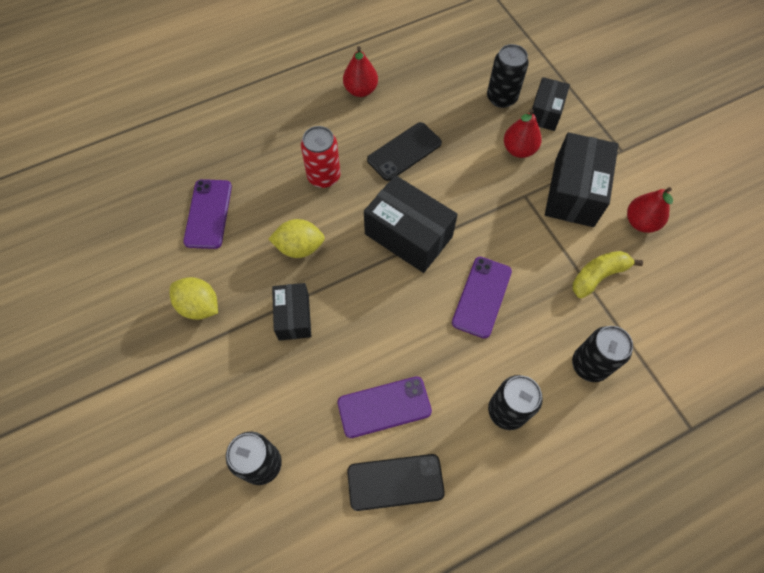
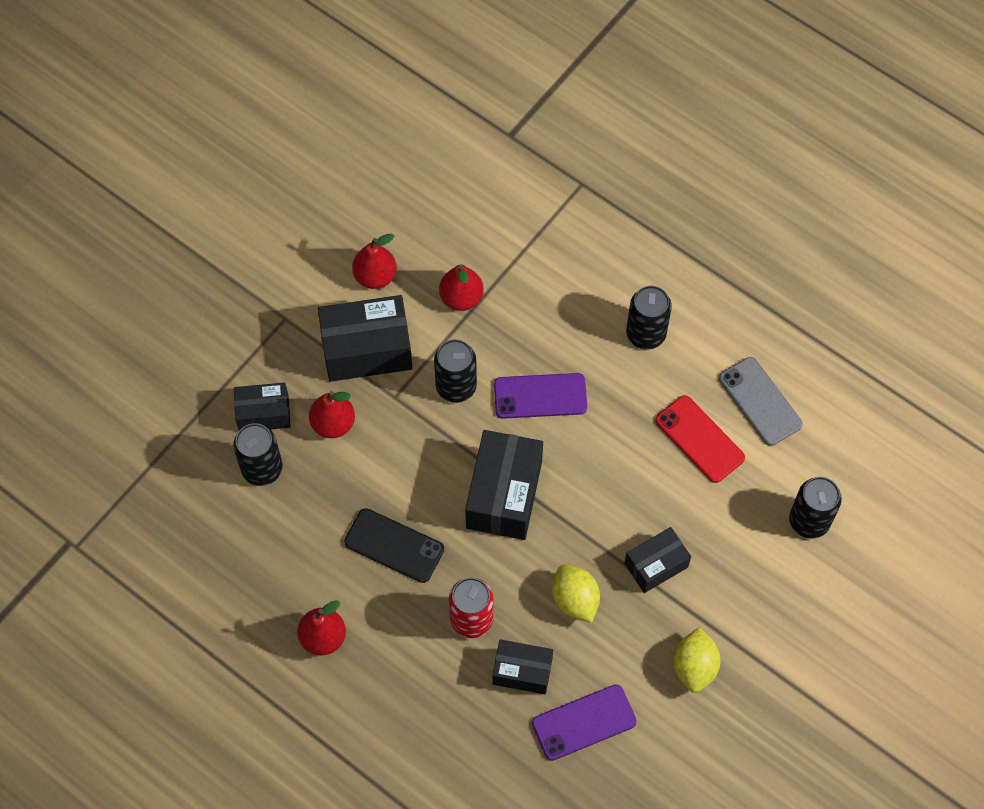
camera: 115 degrees left, 0 degrees up
(268, 191) = (522, 671): none -> black box
(384, 407) = (699, 439): purple phone -> red phone
(395, 482) = (760, 401): black phone -> grey phone
(589, 365) = (563, 279): black can -> black can (456, 386)
(598, 276) = (461, 298): yellow banana -> red pear

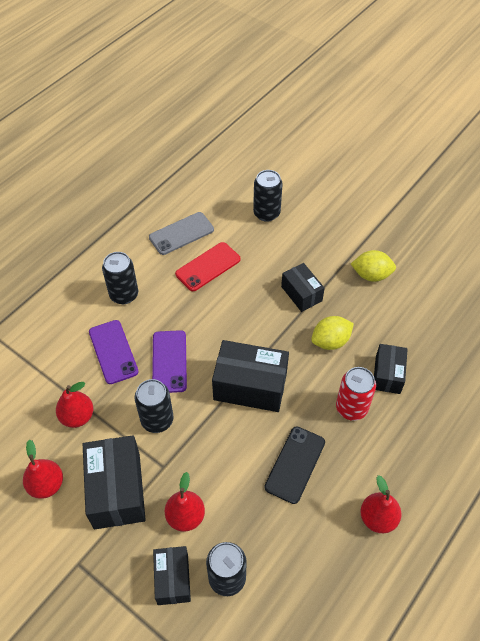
camera: 90 degrees left, 10 degrees down
(584, 722) = (419, 337): purple phone -> purple phone (113, 352)

